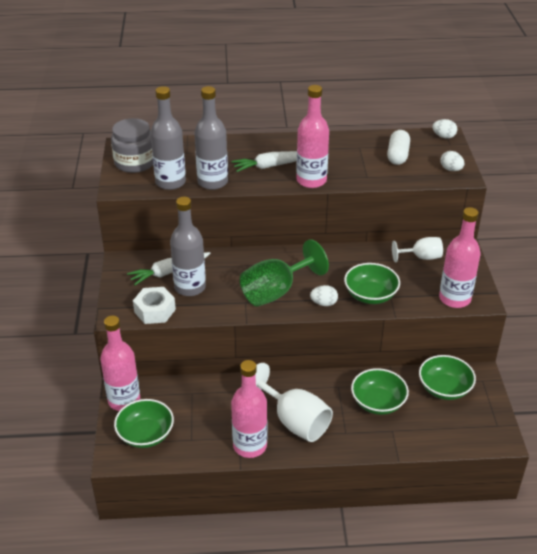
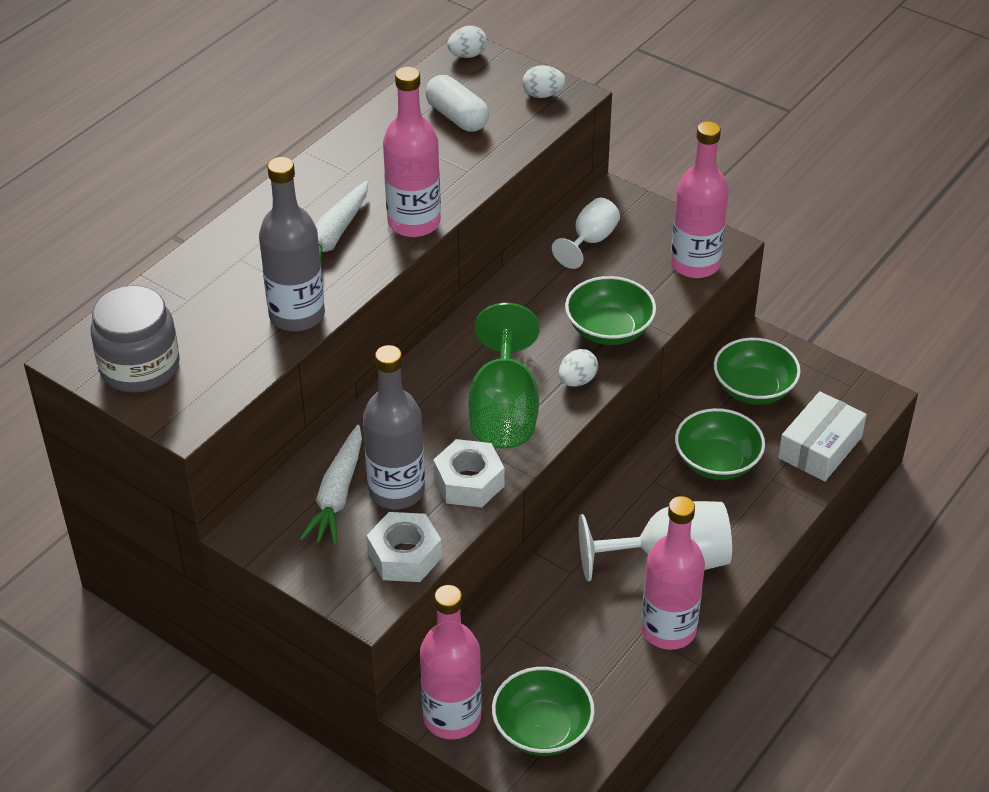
camera: 50 degrees left, 5 degrees up
(170, 182) = (242, 357): grey bottle -> none
(219, 305) = (469, 482): none -> white nut
(436, 437) = (819, 447): none -> white box

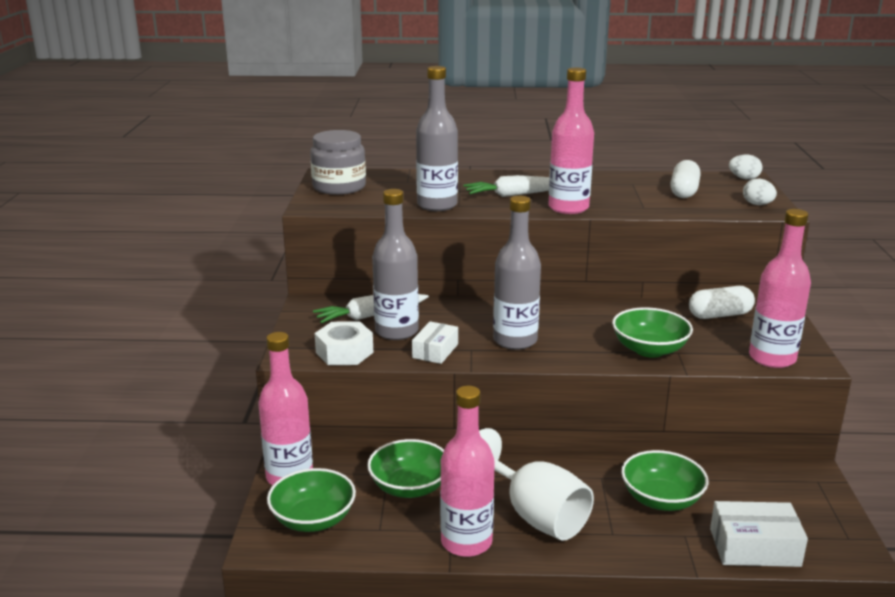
camera: 55 degrees right, 20 degrees down
(469, 482) = (435, 351): white nut -> white box
(504, 411) = (515, 341): green goblet -> grey bottle
(577, 381) = (582, 355): white egg -> none
(590, 241) = (719, 315): white goblet -> white capsule
(753, 389) = (761, 487): green bowl -> green bowl (409, 487)

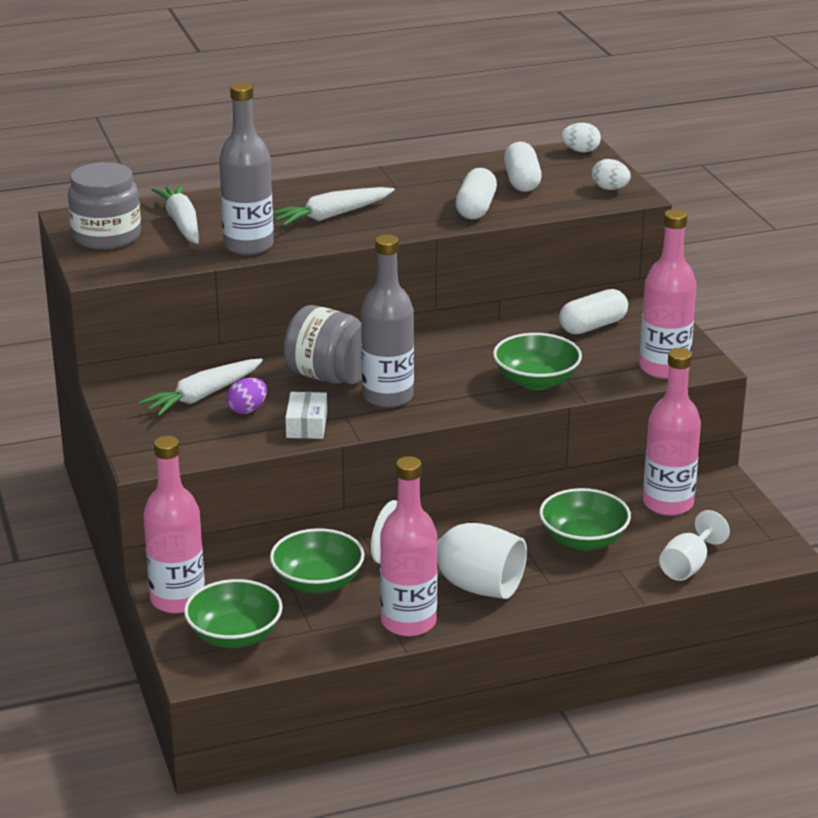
camera: 20 degrees left, 5 degrees up
(344, 352) = (205, 446): white nut -> none
(396, 331) = (247, 410): grey bottle -> purple egg
(400, 186) = (182, 223): none -> white carrot
(478, 318) = (330, 376): none -> grey jar
(568, 208) = (404, 226): pink bottle -> pink bottle (668, 504)
(635, 204) = (476, 208): none -> white capsule
(754, 547) = (688, 566): white box -> white goblet

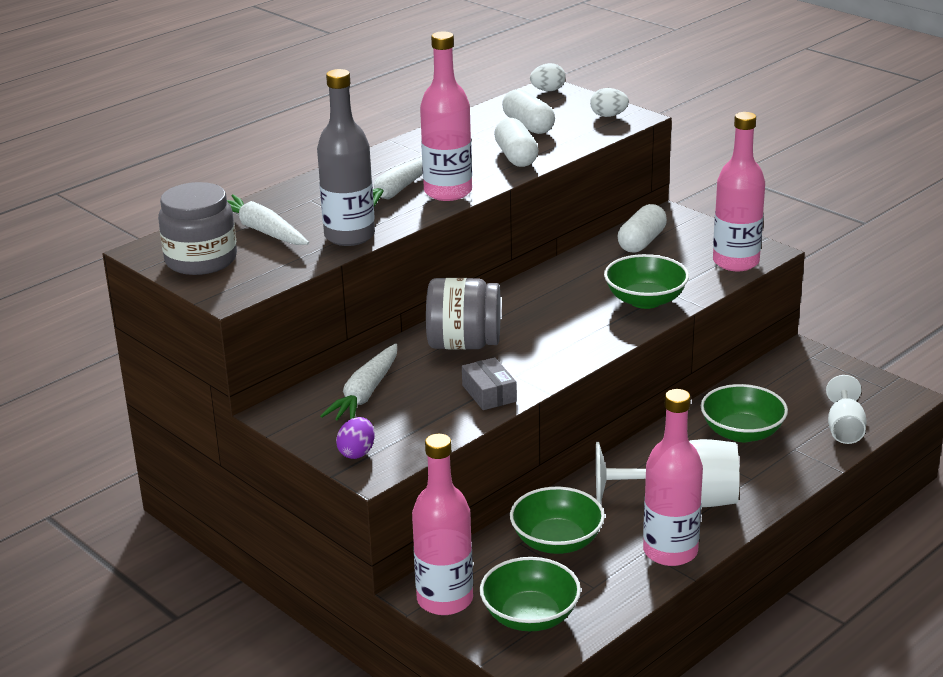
camera: 25 degrees left, 0 degrees up
(247, 410) = (420, 395): purple egg -> purple egg (357, 452)
(306, 425) = (489, 393): white box -> grey box
(387, 397) = (534, 348): grey bottle -> none
(668, 504) = (777, 381): pink bottle -> pink bottle (448, 192)

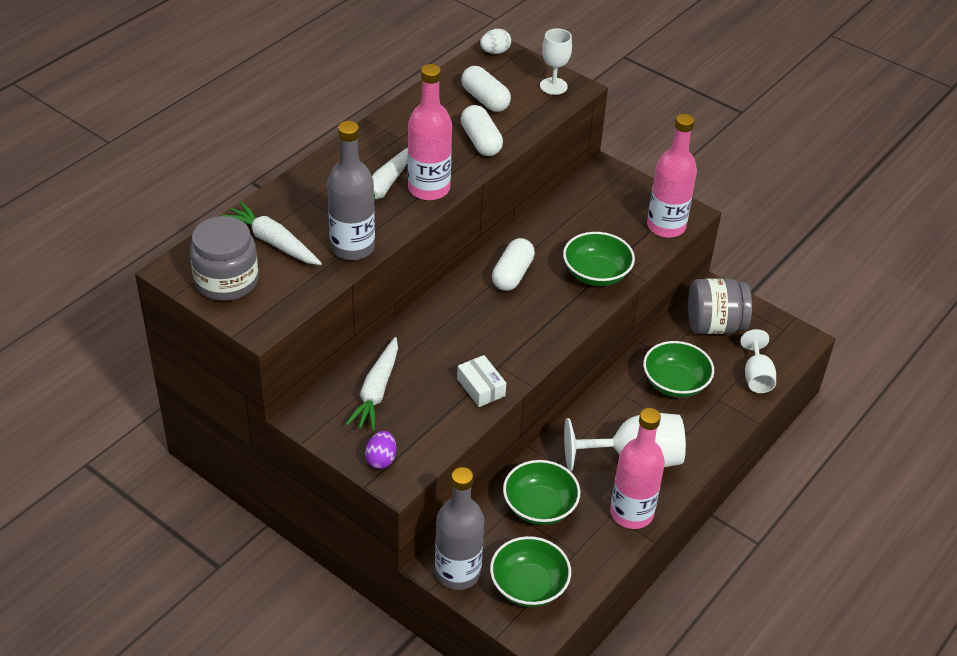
camera: 10 degrees left, 15 degrees up
(445, 599) = (457, 572): pink bottle -> grey bottle
(464, 344) = (451, 330): grey jar -> grey jar (714, 325)
(489, 393) = (481, 387): grey box -> white box
(608, 116) = (553, 86): white egg -> white goblet
(641, 242) = (584, 203): white capsule -> white capsule (512, 274)

